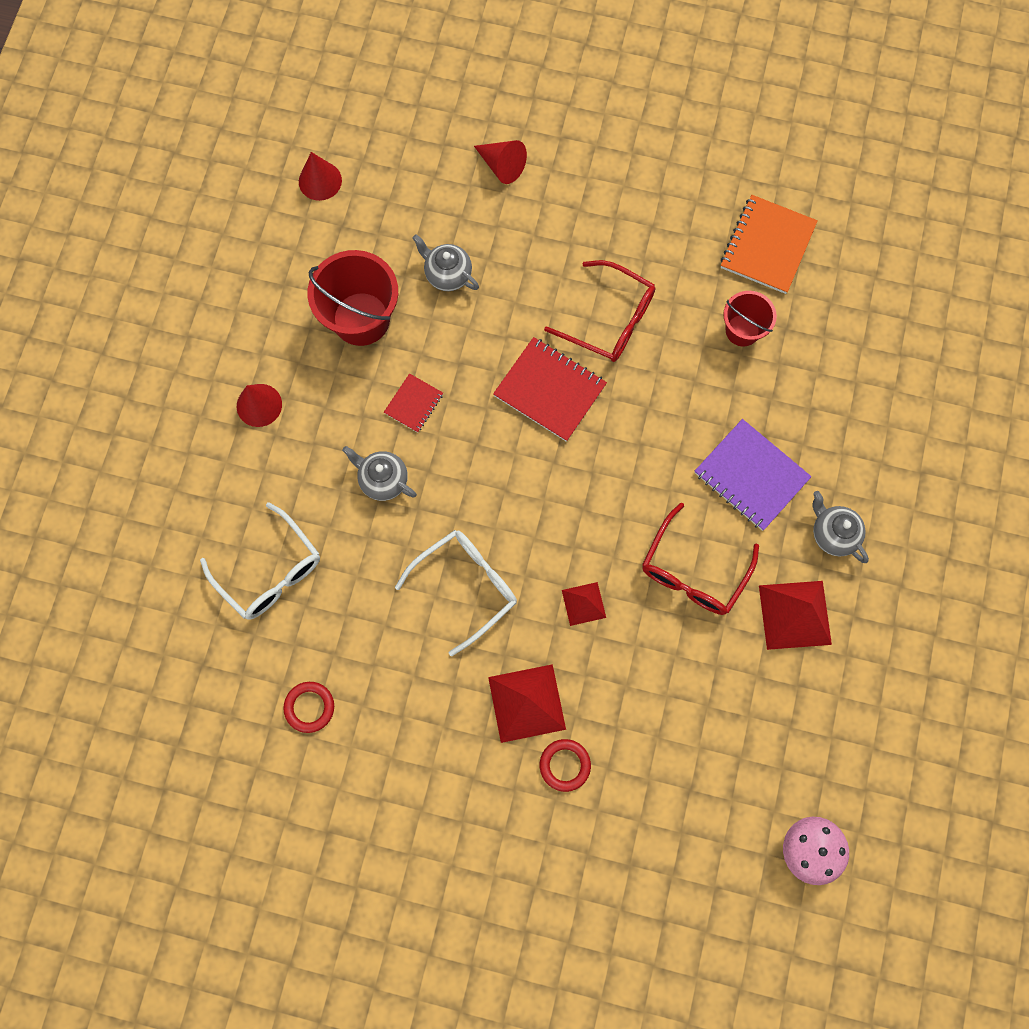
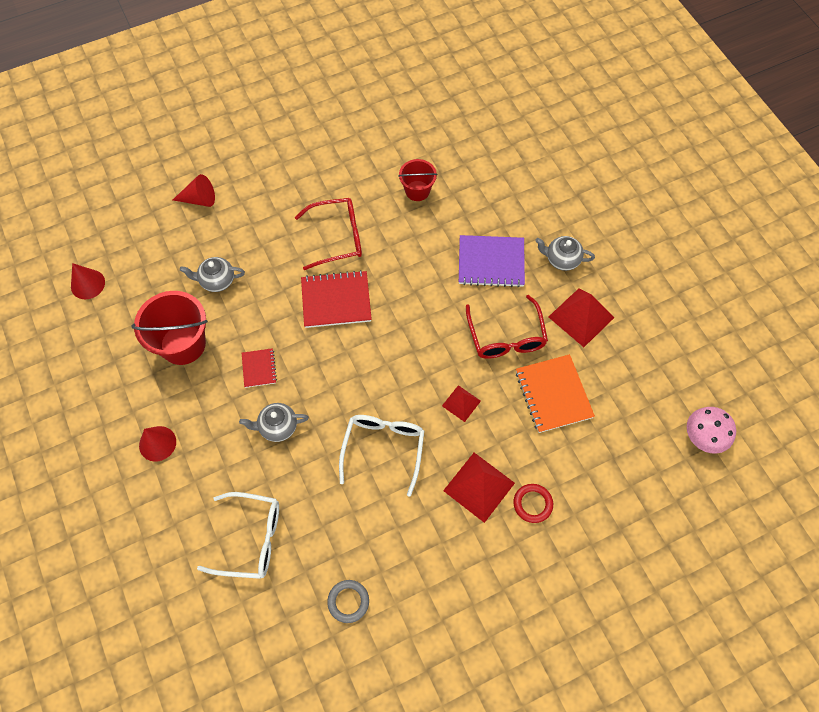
camera: 40 degrees left, 10 degrees down
(309, 707) = (348, 601): red ring -> grey ring
(767, 246) = (391, 139): orange notebook -> orange notebook (553, 394)

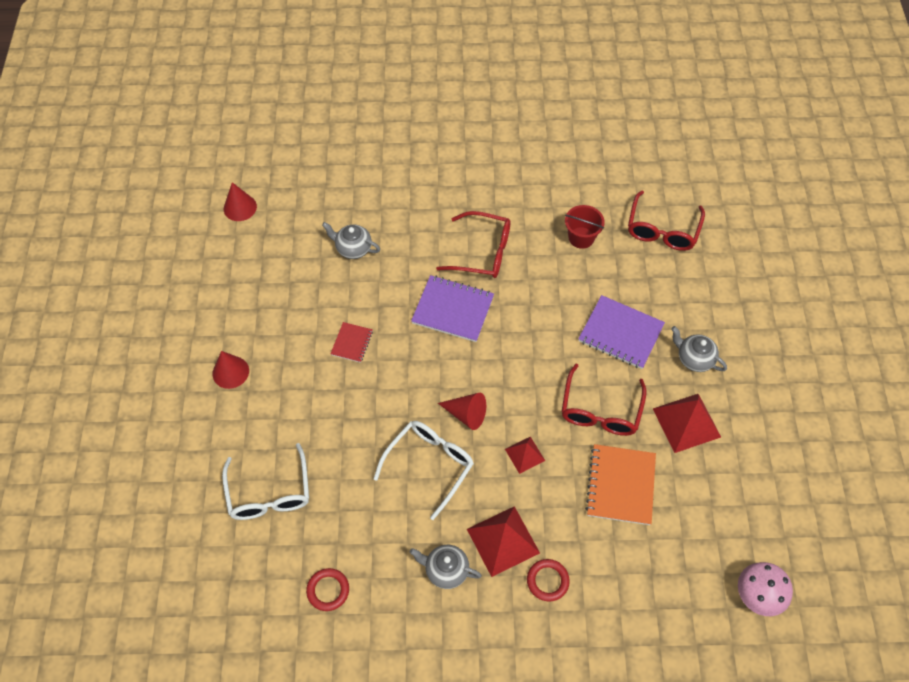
camera: 25 degrees right, 5 degrees down
(183, 344) = (295, 293): red bucket -> none
(199, 199) = (373, 169): red cone -> red cone (466, 414)
(251, 539) = (269, 493): white glasses -> white glasses turned 45 degrees clockwise
(277, 427) = (342, 403): grey teapot -> grey teapot (446, 570)
(336, 300) = (453, 310): red notebook -> purple notebook
(348, 601) = (328, 590): grey ring -> red ring
(483, 157) = (662, 230): none -> red glasses

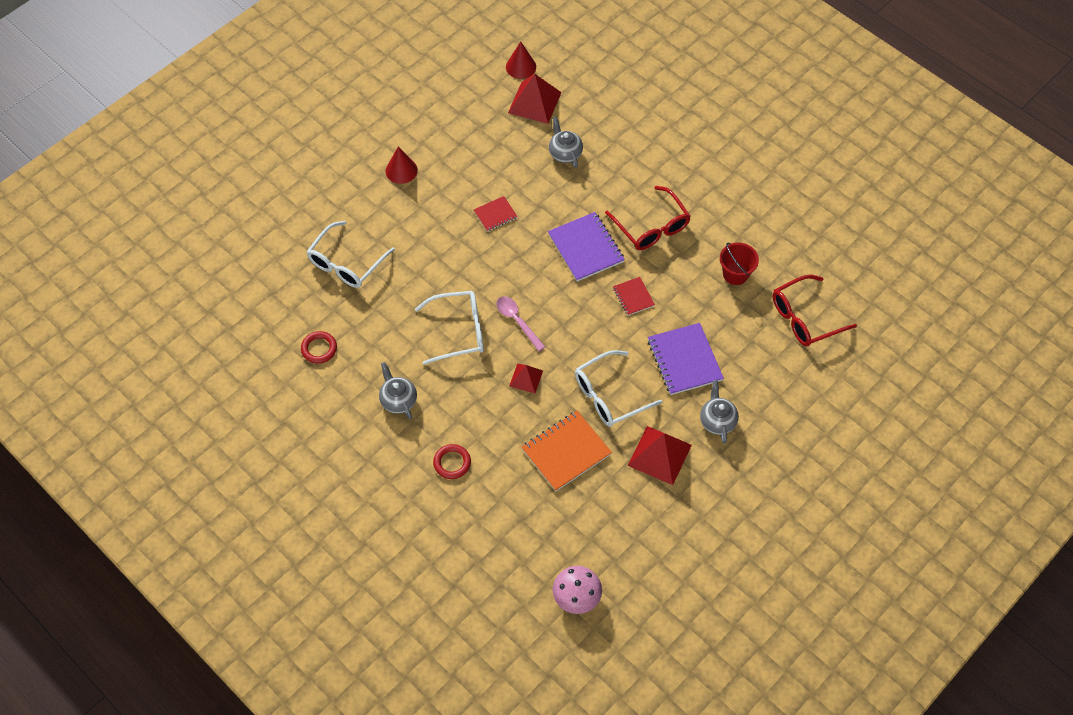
camera: 45 degrees right, 0 degrees up
(466, 414) = (517, 321): red cone -> pink spoon
(503, 541) = (452, 415): red pyramid -> red pyramid (534, 102)
(530, 317) = (633, 297): none -> red notebook
(600, 410) = (609, 396): red glasses -> white glasses

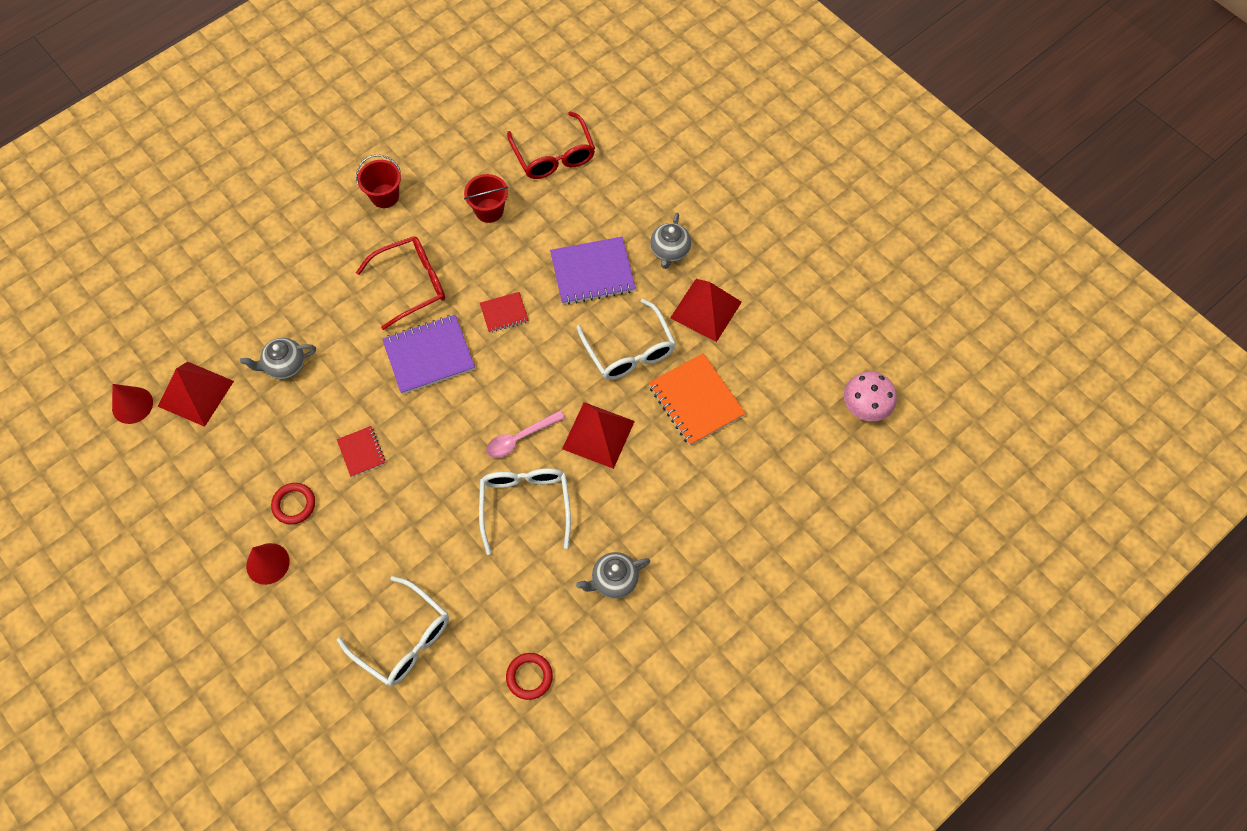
camera: 85 degrees left, 5 degrees up
(452, 463) = (702, 522): red ring -> red ring (294, 504)
(526, 378) = (598, 435): red pyramid -> red pyramid, size x1.74
(717, 421) = (669, 251): grey teapot -> grey teapot turned 75 degrees counterclockwise
(736, 196) = (385, 196): none -> red bucket

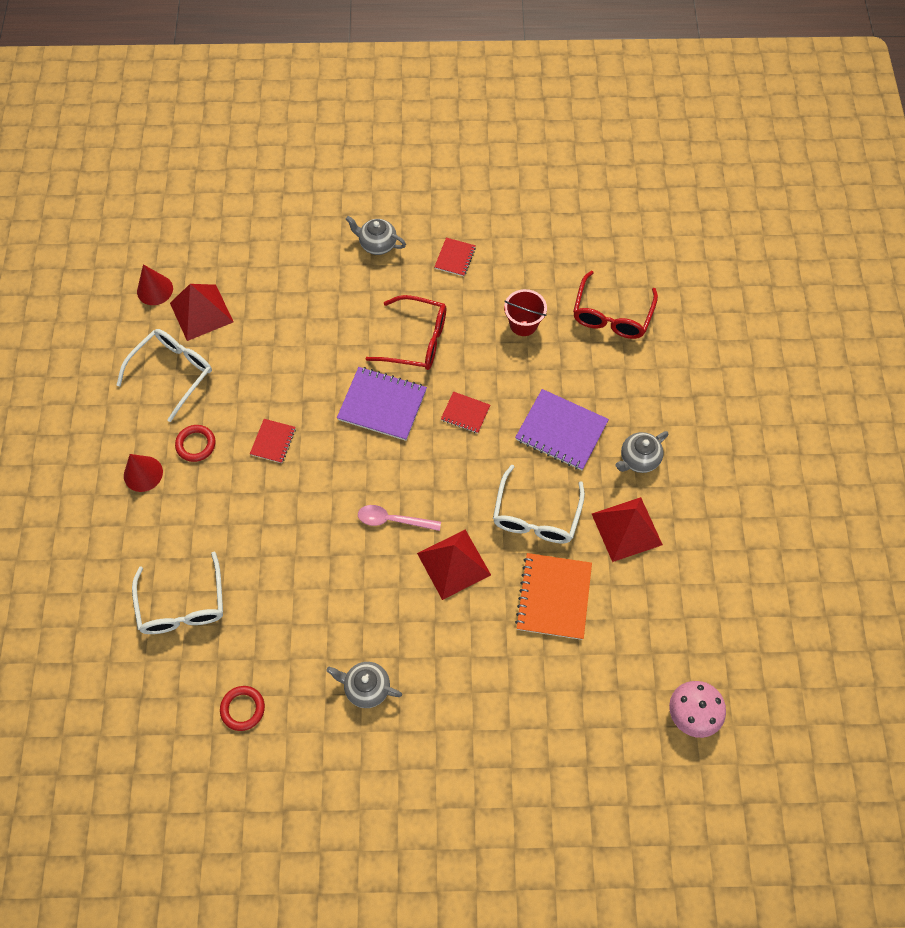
camera: 40 degrees right, 0 degrees up
(285, 365) = (276, 336): grey teapot -> grey teapot (377, 244)
(385, 196) = (455, 258): red bucket -> red notebook
(525, 505) = (352, 575): white glasses -> white glasses (173, 372)

